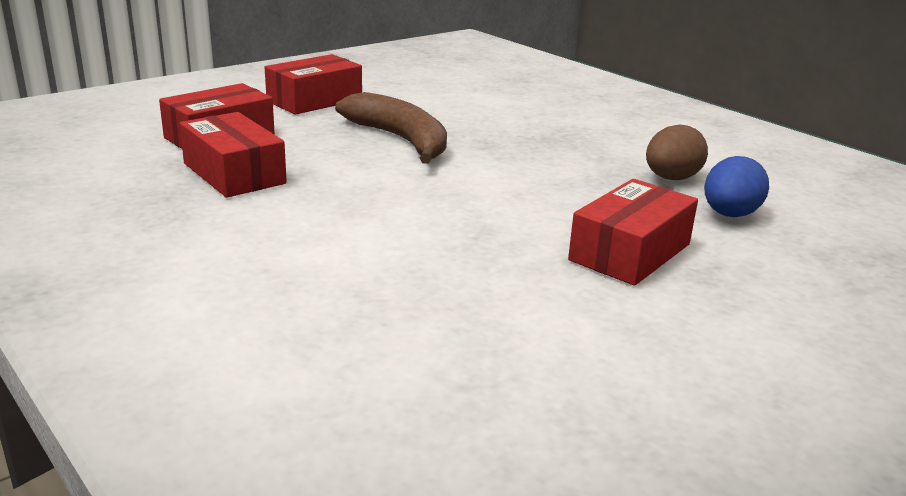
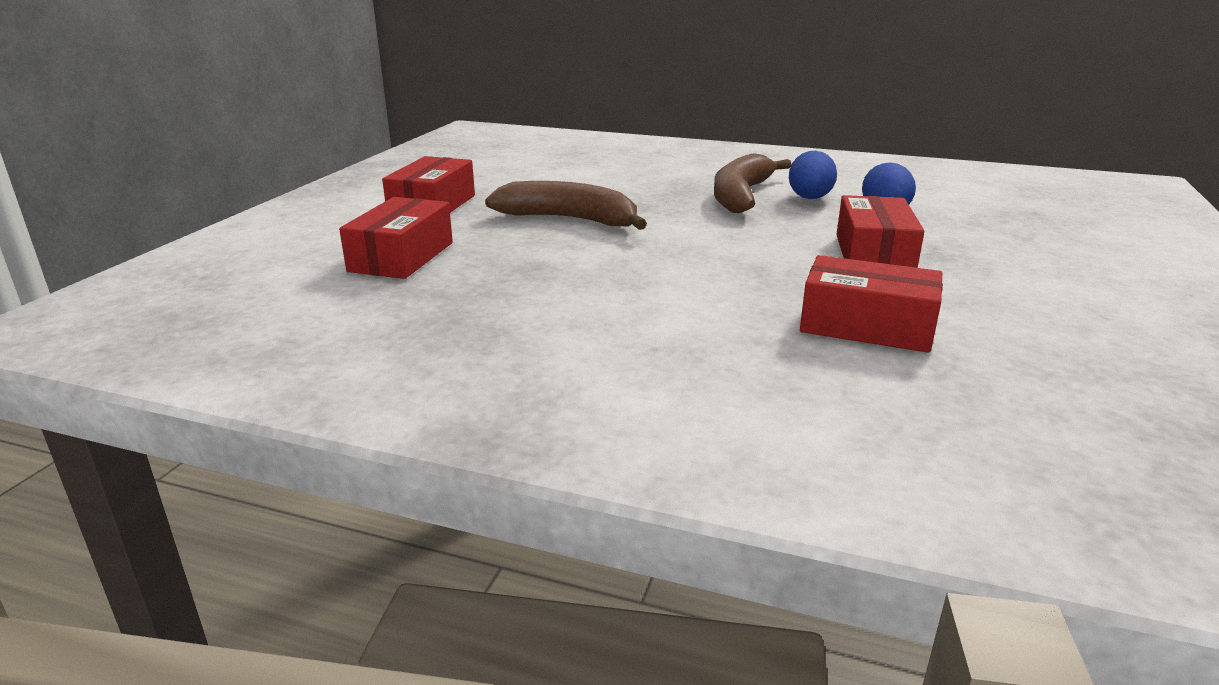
camera: 30 degrees left, 0 degrees up
(234, 173) = (478, 283): red box -> red box (866, 326)
(603, 157) = (741, 195): none -> brown banana
(671, 178) = (809, 198): brown egg -> blue egg

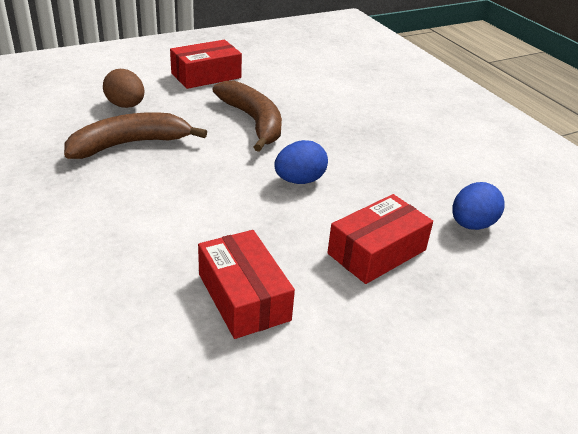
camera: 40 degrees right, 10 degrees up
(401, 257) = (126, 105): red box -> brown egg
(741, 195) = (399, 155): brown banana -> brown banana (130, 144)
(809, 198) = (443, 183): blue egg -> blue egg (299, 180)

